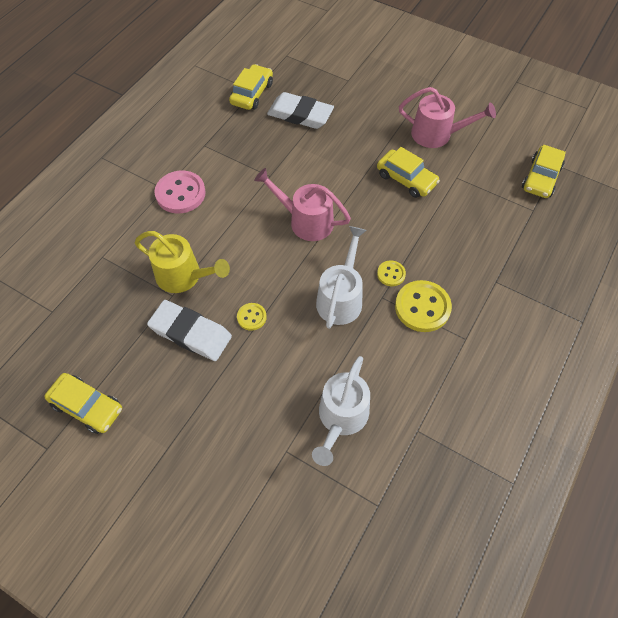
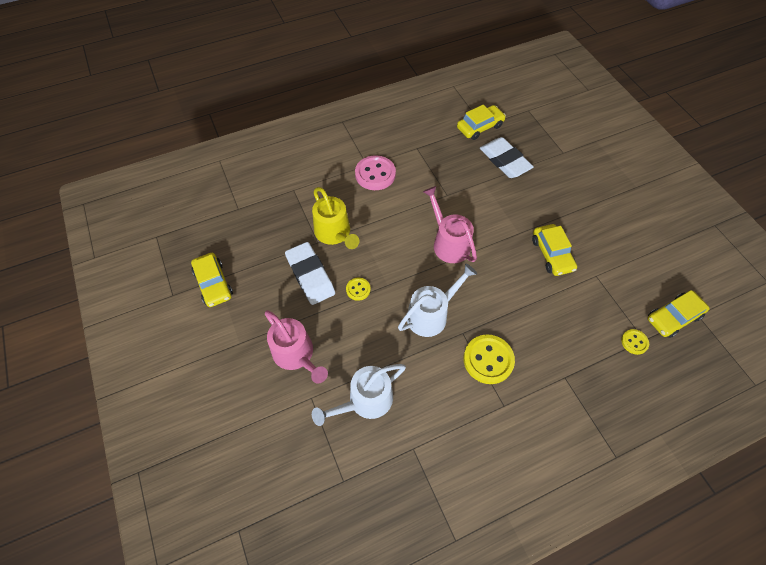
camera: 35 degrees right, 0 degrees up
(391, 274) = (483, 320): yellow button -> yellow button (634, 342)
(437, 134) = (606, 232): pink watering can -> pink watering can (296, 355)

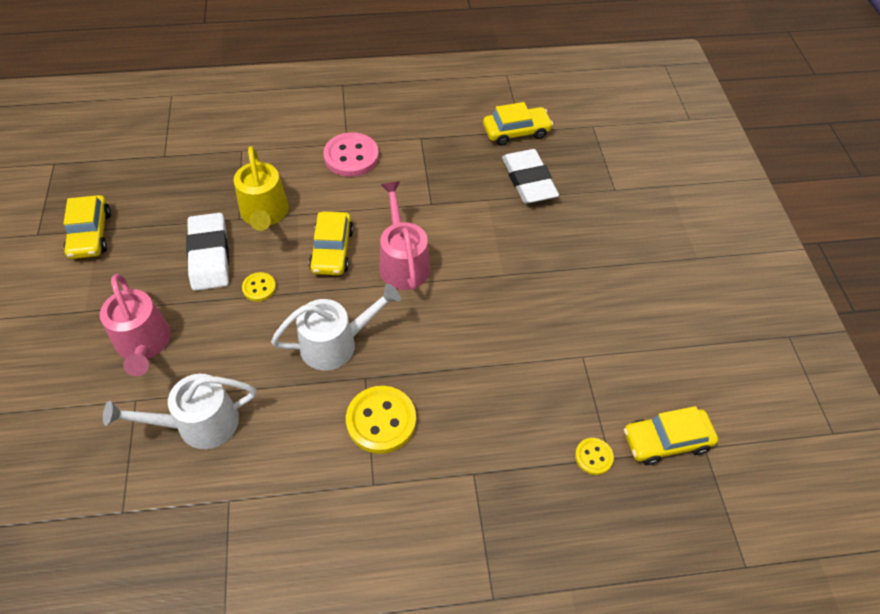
camera: 15 degrees right, 5 degrees down
(552, 254) = (534, 312): yellow car -> yellow car (332, 250)

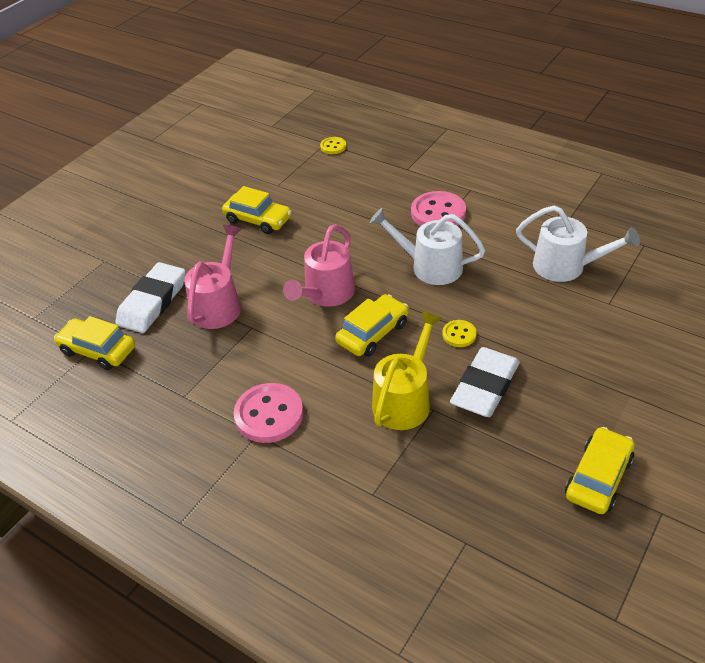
camera: 135 degrees left, 10 degrees down
(144, 344) = (585, 339): pink watering can -> pink watering can (219, 304)
(381, 420) = (438, 213): yellow button -> pink button
(666, 441) = (286, 135): yellow car -> yellow car (258, 219)

